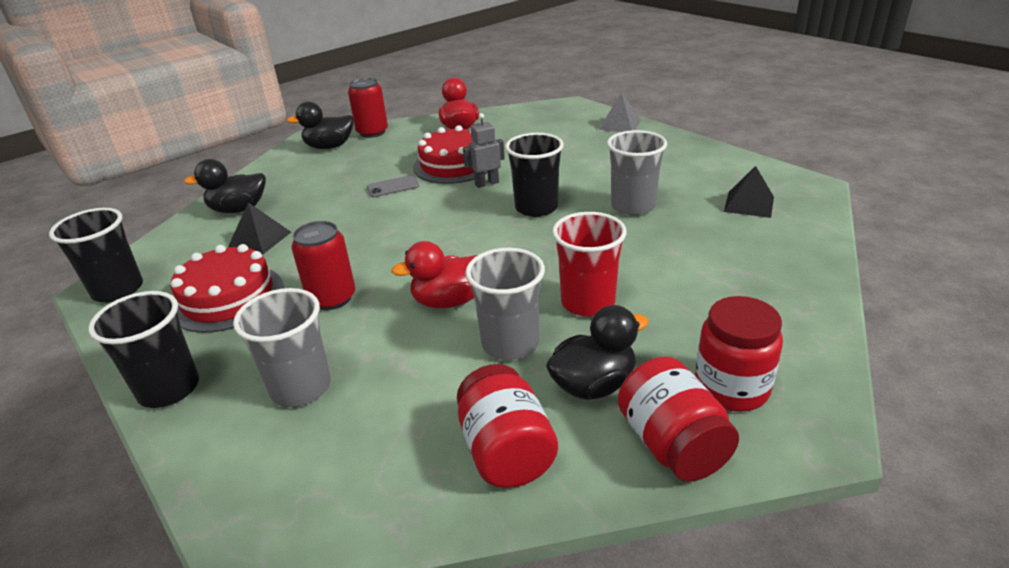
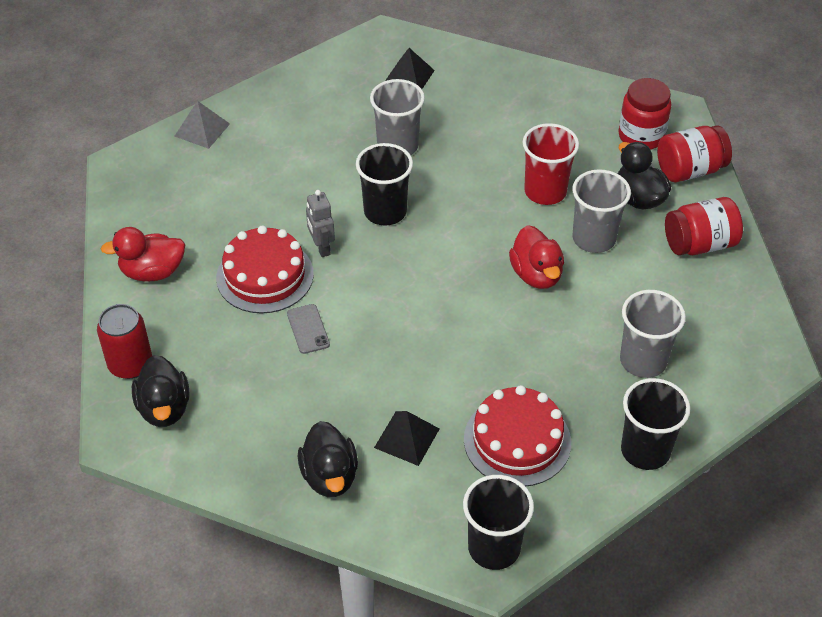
camera: 90 degrees left, 15 degrees up
(332, 298) = (525, 357): red can -> none

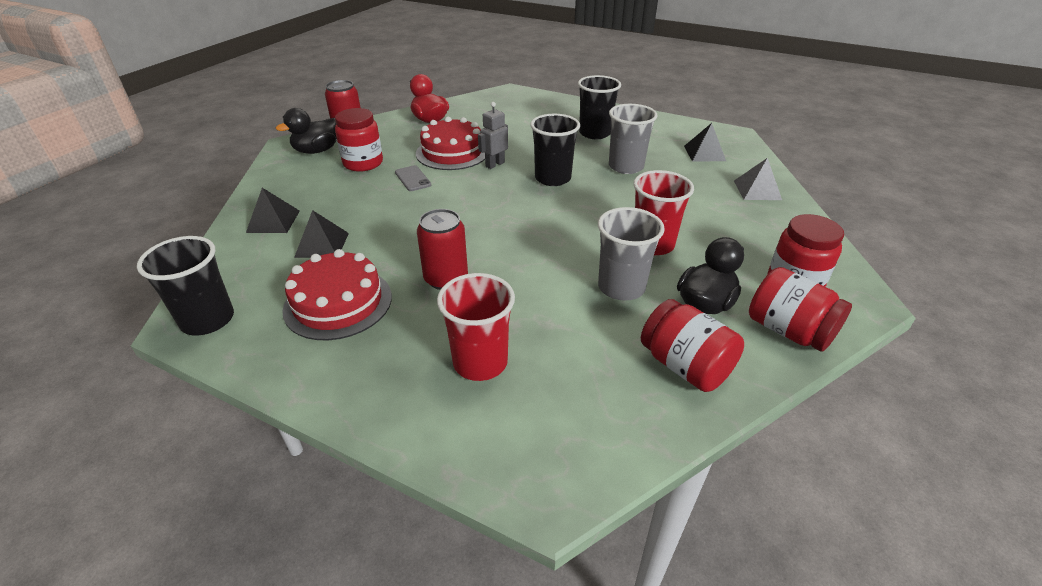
camera: 65 degrees right, 10 degrees down
(202, 130) = (563, 103): grey pyramid -> grey pyramid (757, 190)
(235, 367) = (363, 163): none -> red jar
(308, 329) = (412, 179): grey phone -> grey phone turned 75 degrees counterclockwise
(330, 476) = (273, 221): black duck -> black pyramid
(521, 352) = (446, 279): none -> red can
(536, 275) = (545, 264): red duck -> none
(643, 361) = (480, 362): grey cup -> red cup
(645, 450) = (353, 395): black cup -> black cup (595, 133)

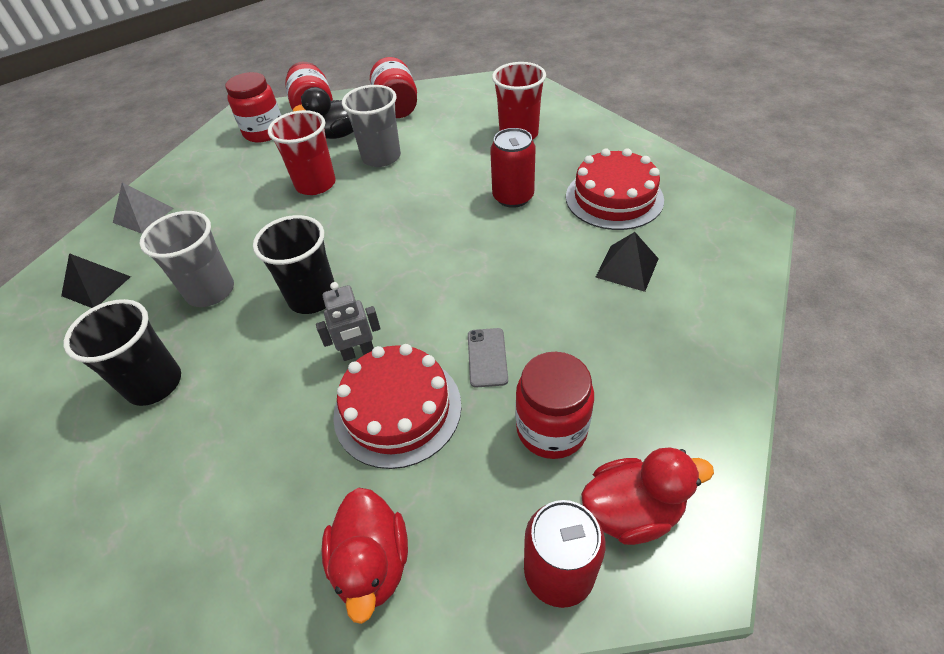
camera: 150 degrees left, 10 degrees up
(208, 320) = (732, 209): black cup -> none
(273, 221) = (691, 324): black pyramid -> none
(317, 151) = (632, 511): black duck -> red duck

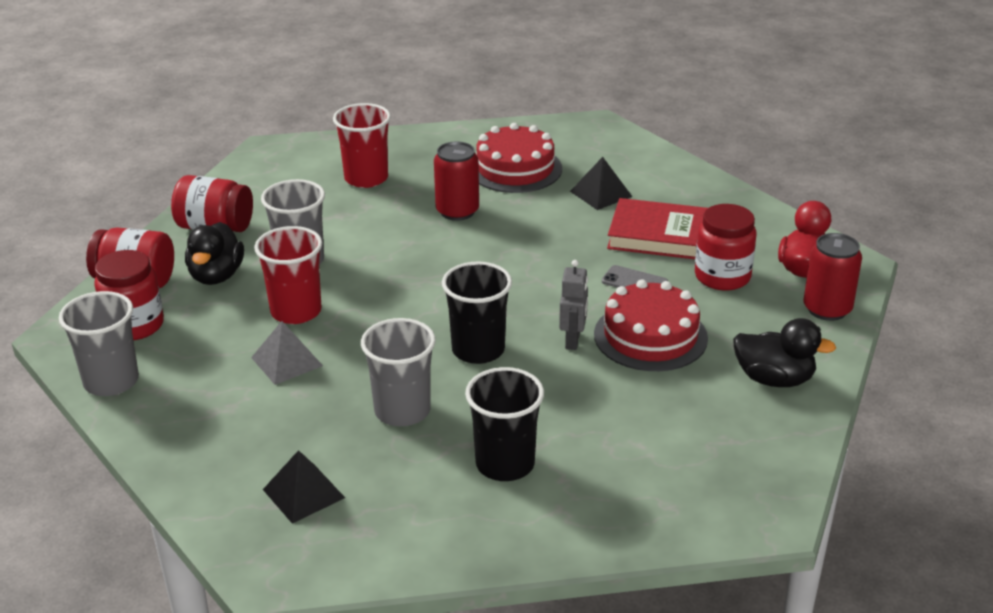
camera: 65 degrees left, 15 degrees down
(143, 215) = (199, 444): grey pyramid -> grey pyramid (287, 361)
(200, 152) = (111, 381): none -> grey cup
(372, 563) = (774, 379): red duck -> black duck
(590, 341) = (659, 235): none -> red book

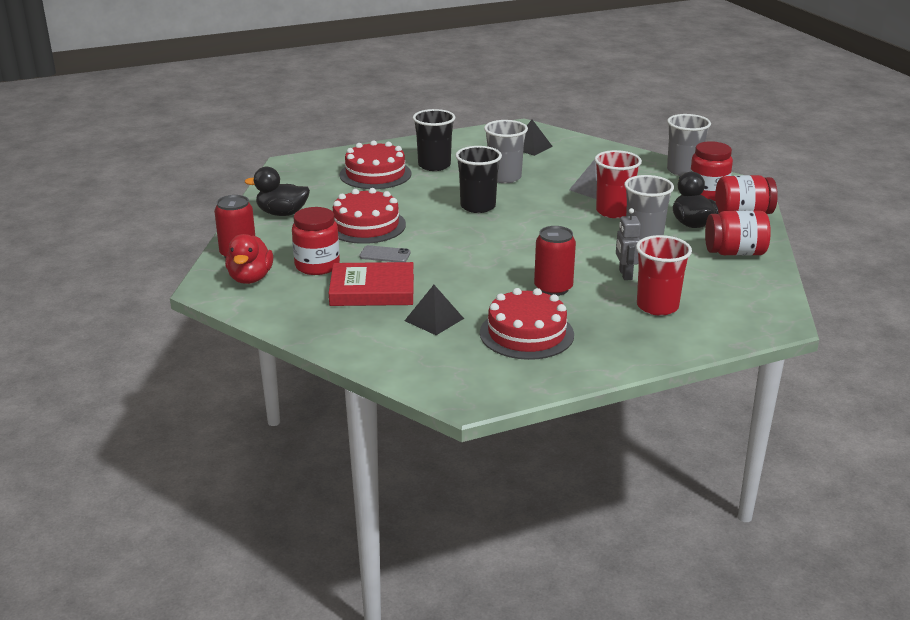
camera: 165 degrees right, 5 degrees down
(573, 341) = (418, 217): grey robot -> grey robot (625, 274)
(615, 455) = (375, 174): none -> red cake

